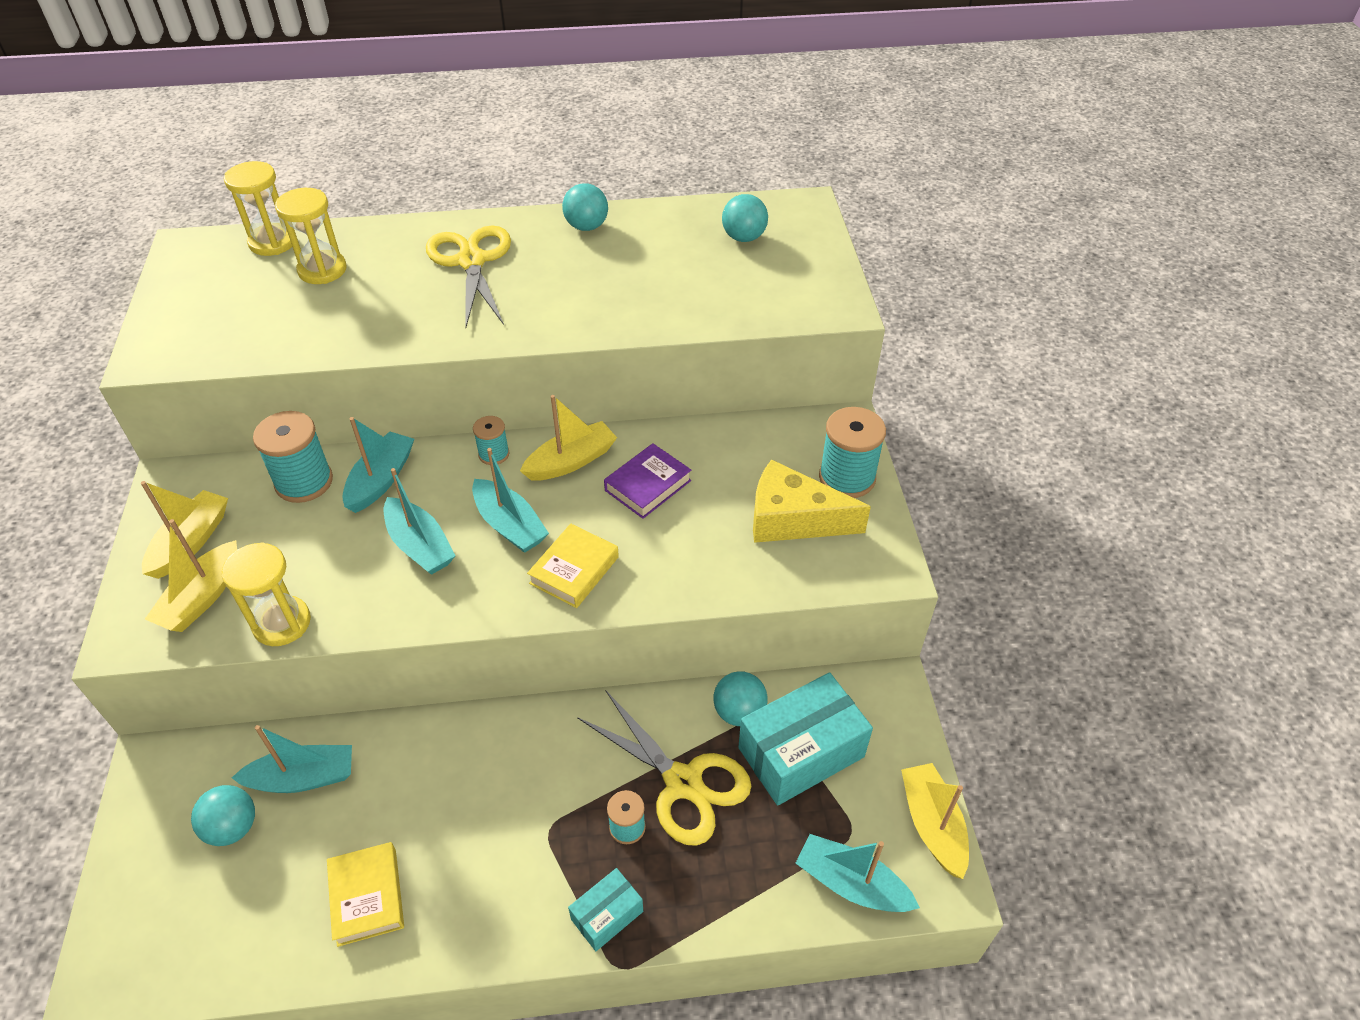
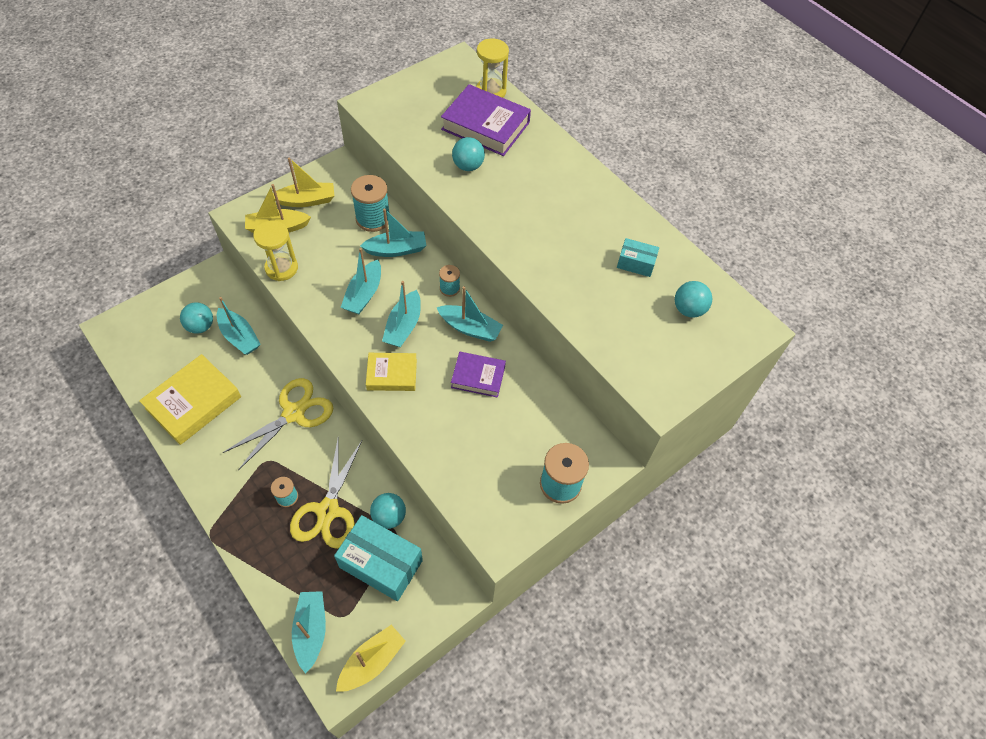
camera: 55 degrees right, 10 degrees up
(322, 270) = (485, 126): yellow hourglass -> purple book
(367, 896) = (194, 403): yellow book -> yellow book, size x1.66
(471, 261) = (547, 185): yellow scissors -> yellow scissors (294, 413)
(571, 461) = (470, 328): yellow boat -> turquoise boat
(586, 226) = (626, 221): turquoise ball -> turquoise ball (468, 166)
(607, 915) = (234, 514): turquoise box -> turquoise box (635, 263)
(793, 519) = (503, 469): yellow cheese -> none

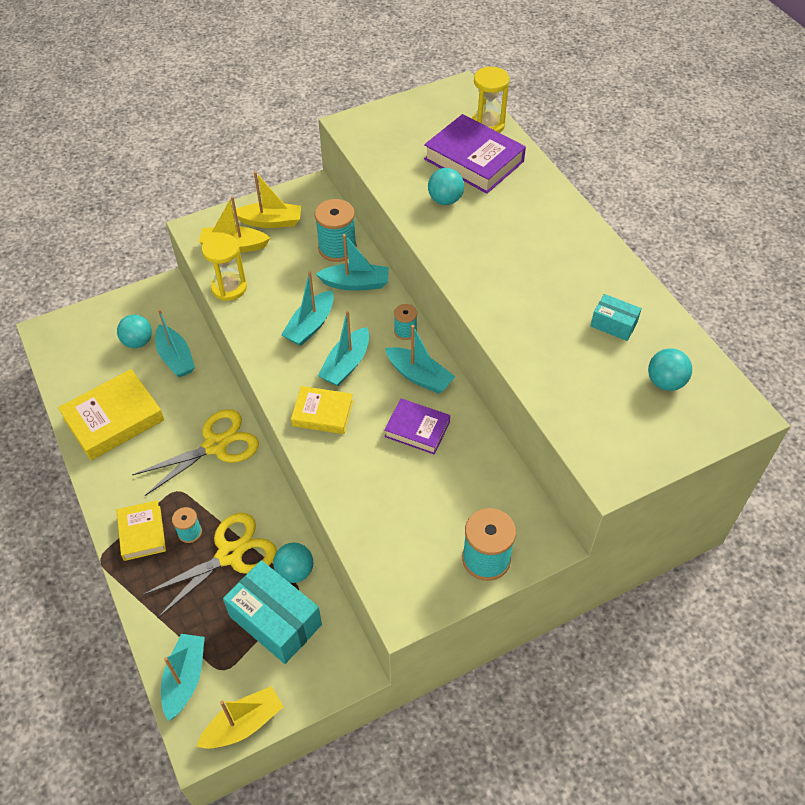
camera: 15 degrees right, 5 degrees down
(243, 505) = (142, 533): none -> yellow book
(328, 511) = (230, 554): yellow scissors -> yellow scissors turned 150 degrees counterclockwise

